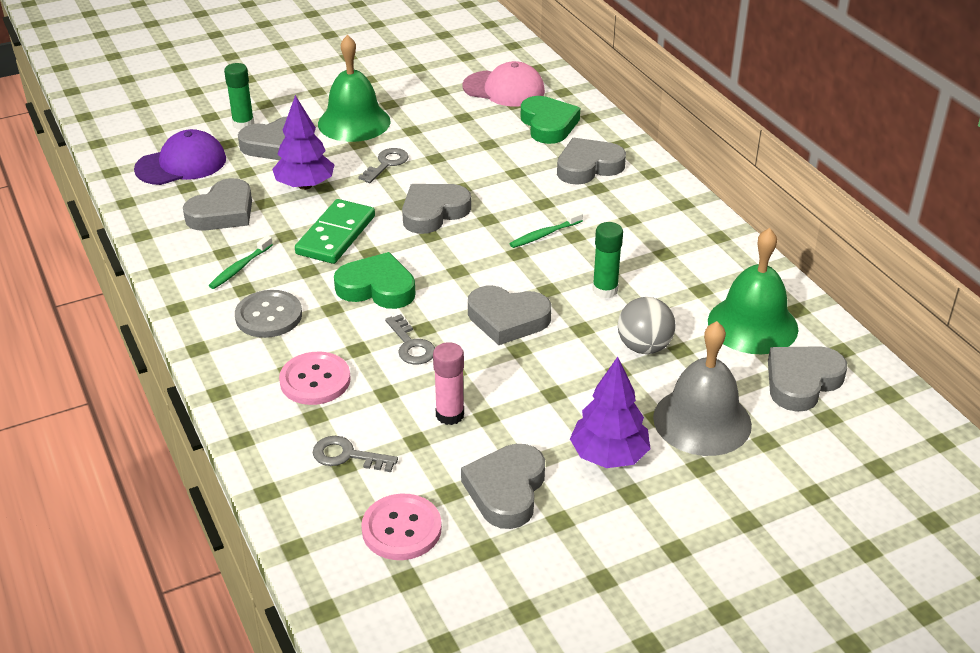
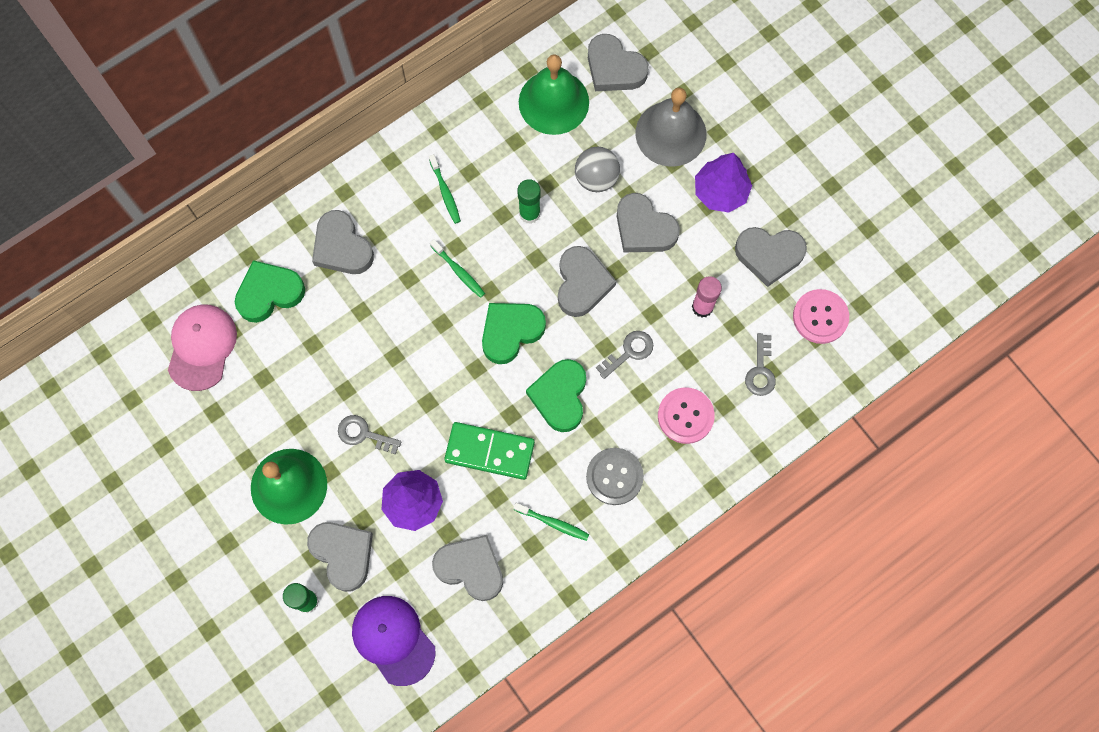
camera: 100 degrees left, 35 degrees up
(433, 212) = (439, 373): grey heart -> grey heart (644, 228)
(464, 262) = (511, 332): none -> green heart
(641, 234) = (445, 192): none -> green toothbrush

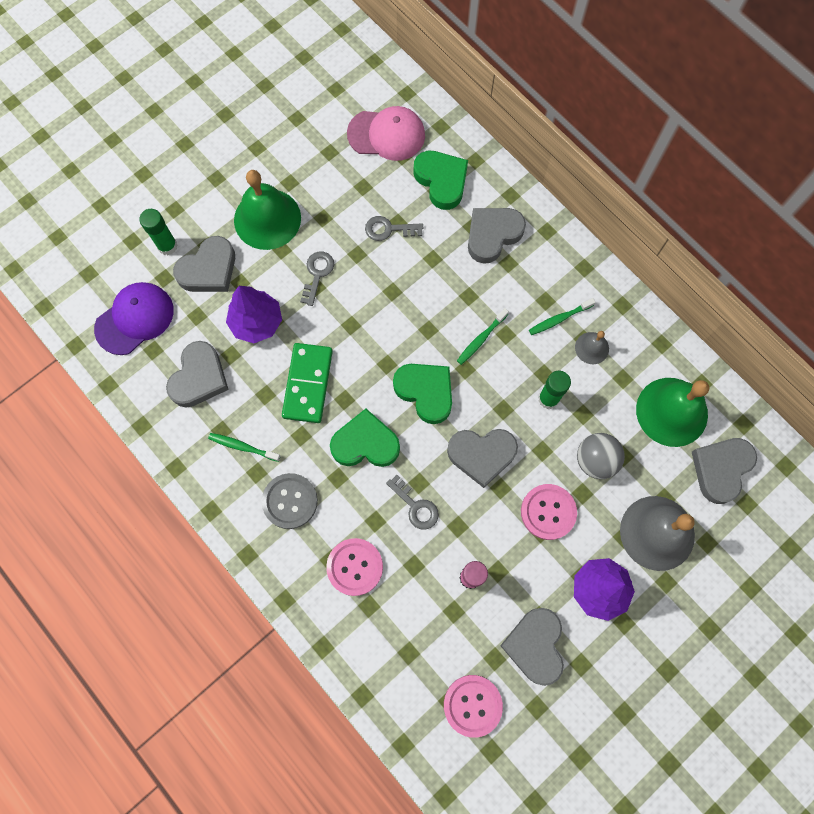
camera: 85 degrees right, 0 degrees up
(480, 165) = (592, 348): none -> grey bell
(553, 523) = (243, 447): green toothbrush -> green toothbrush turned 90 degrees clockwise
(644, 228) = (548, 512): grey heart -> pink button
(760, 370) = (408, 642): grey key -> grey key (389, 229)

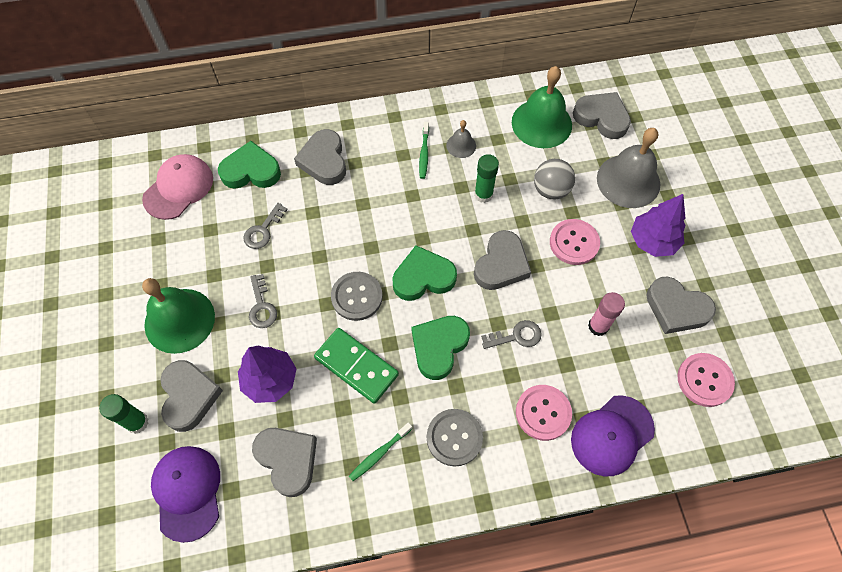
camera: 60 degrees left, 10 degrees down
(317, 274) = (261, 306): grey key -> grey key turned 150 degrees counterclockwise
(367, 639) = (612, 435): none -> purple cap
(372, 346) = (357, 297): none -> grey button
(481, 339) = (404, 214): green toothbrush -> none
(721, 469) = (601, 118): grey heart -> grey heart turned 150 degrees clockwise

